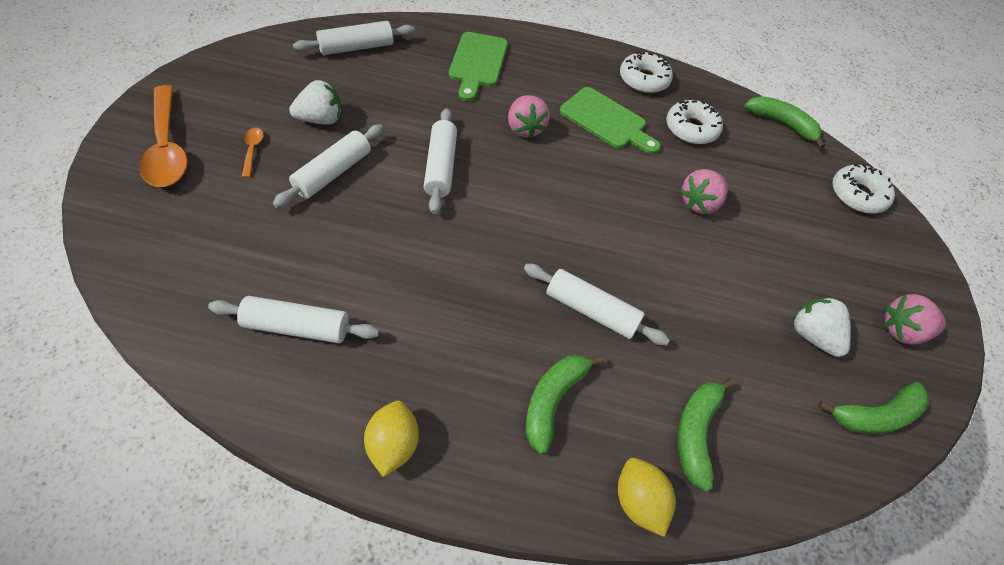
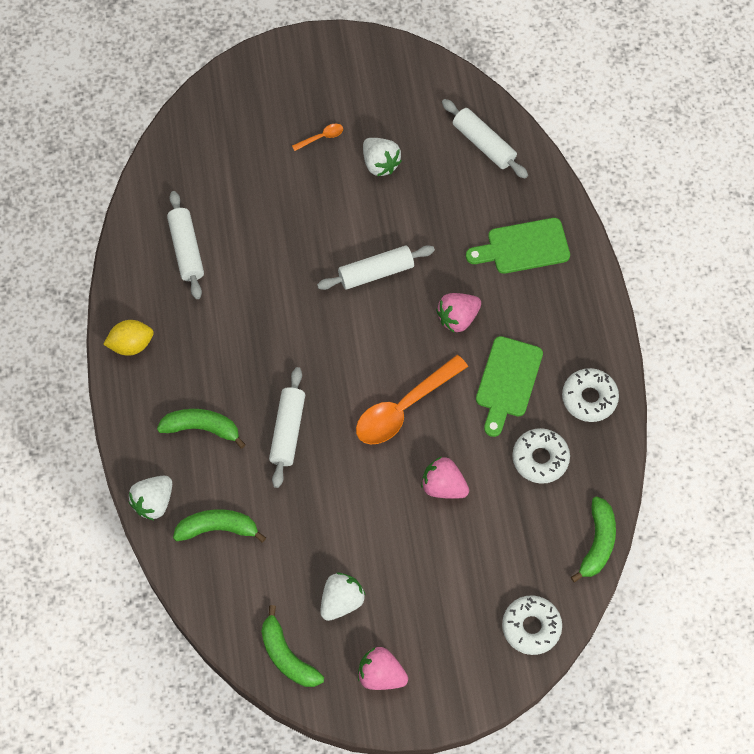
camera: 75 degrees right, 10 degrees up
(167, 147) = (295, 83): orange spoon -> orange spoon (404, 407)
(333, 173) = (328, 201): white rolling pin -> none
(638, 501) = (153, 502): yellow lemon -> white strawberry
(902, 331) = (381, 675): pink strawberry -> pink strawberry turned 45 degrees counterclockwise

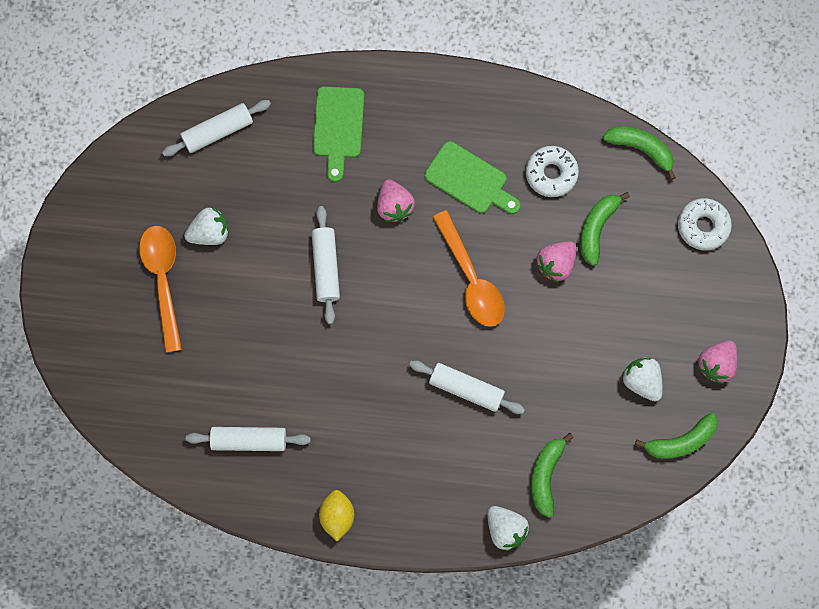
camera: 75 degrees left, 10 degrees up
(202, 428) = (442, 467): green banana -> green banana (597, 228)
(321, 137) = (163, 281): orange spoon -> orange spoon, size x2.32
(589, 398) = (504, 115): white donut -> none

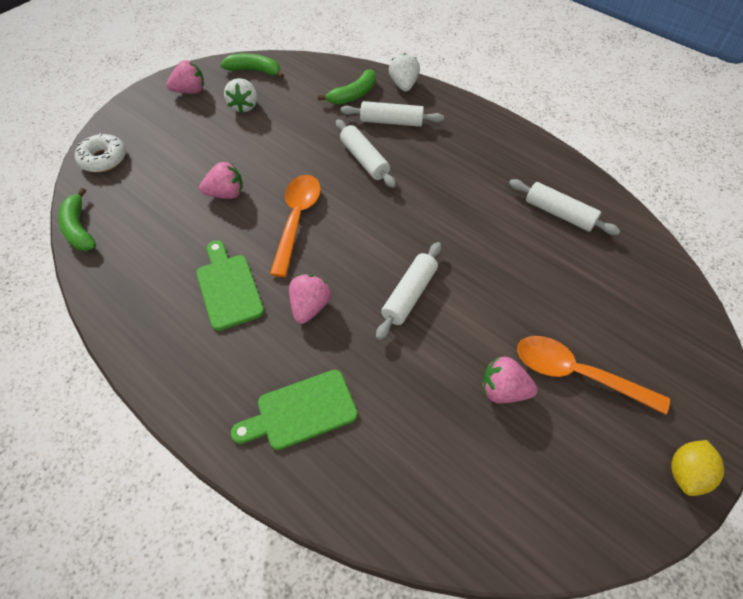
camera: 145 degrees left, 20 degrees down
(163, 281) = (577, 374): orange spoon -> orange spoon turned 90 degrees clockwise
(210, 233) = (503, 390): white strawberry -> pink strawberry
(218, 131) = (431, 495): white rolling pin -> white rolling pin (391, 121)
(337, 516) = (516, 141): yellow lemon -> yellow lemon (686, 473)
(338, 127) = (301, 411): green cutting board -> green cutting board turned 150 degrees counterclockwise
(551, 174) = (162, 253): white donut -> none
(597, 228) = (172, 198): green banana -> none

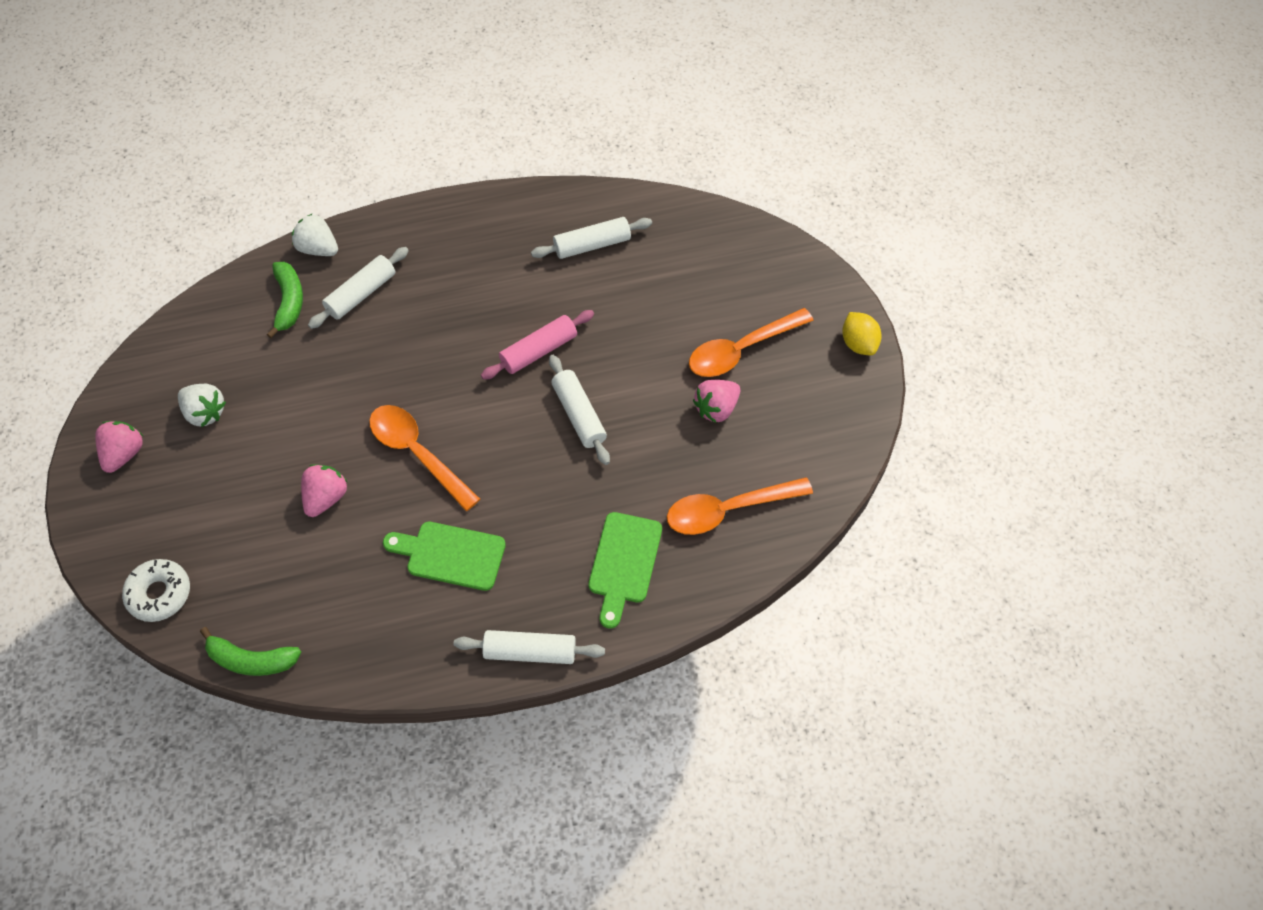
camera: 55 degrees left, 5 degrees up
(254, 71) = (153, 371): green banana -> none
(310, 307) = (527, 499): pink strawberry -> none
(364, 160) = (391, 350): white rolling pin -> white rolling pin (530, 651)
(414, 465) = (728, 509): none -> orange spoon
(439, 237) = (539, 351): none -> pink rolling pin

